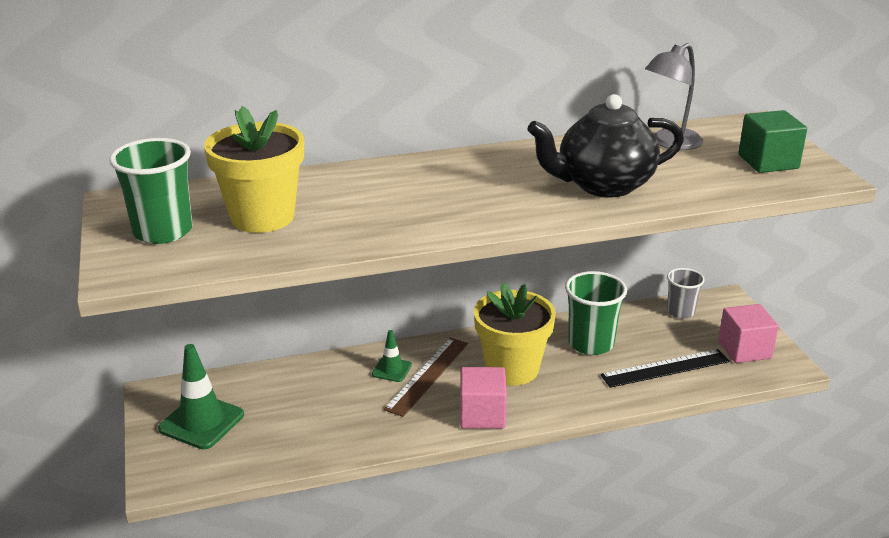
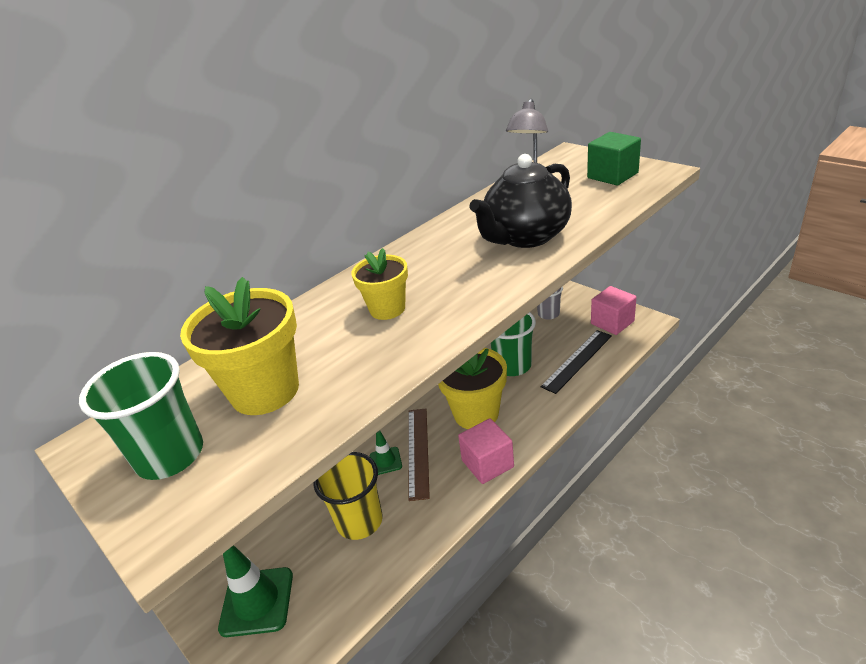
camera: 25 degrees left, 5 degrees up
(328, 405) = (359, 521): none -> yellow cup
(413, 196) = (387, 309): none -> yellow flower pot

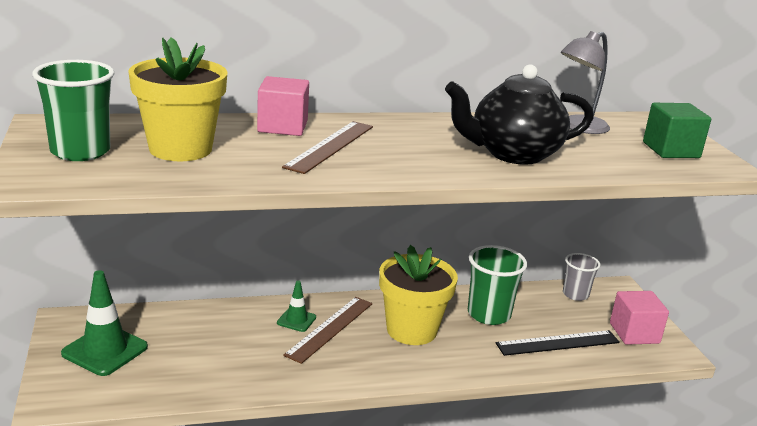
camera: 25 degrees right, 10 degrees down
(359, 521) = (231, 346): yellow cup -> none
(387, 309) = (330, 146): yellow flower pot -> brown ruler
(487, 464) = (378, 369): pink cube -> pink cube (282, 126)

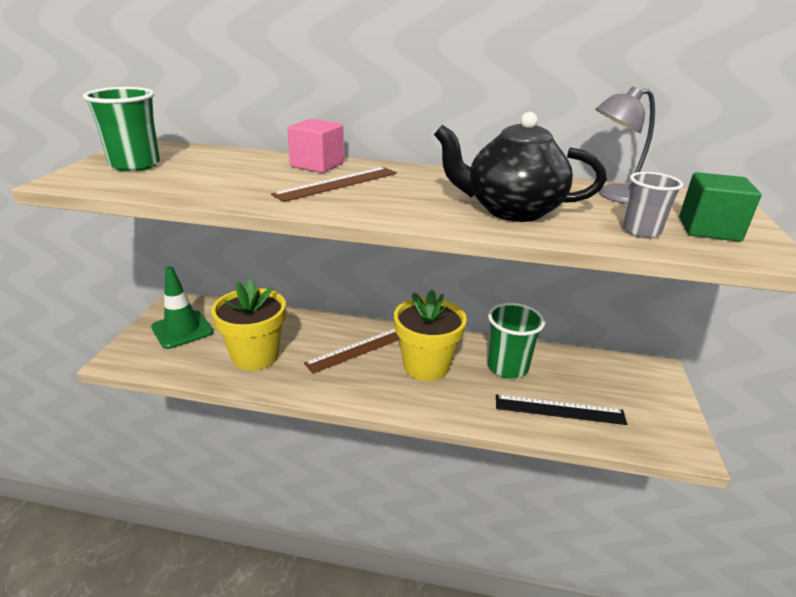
camera: 25 degrees right, 5 degrees up
(180, 149) = (210, 171): yellow flower pot -> yellow flower pot (255, 356)
(296, 320) = (336, 337): green traffic cone -> none
(575, 294) = (608, 366): grey cup -> grey cup (641, 231)
(634, 333) = (650, 419): pink cube -> none

